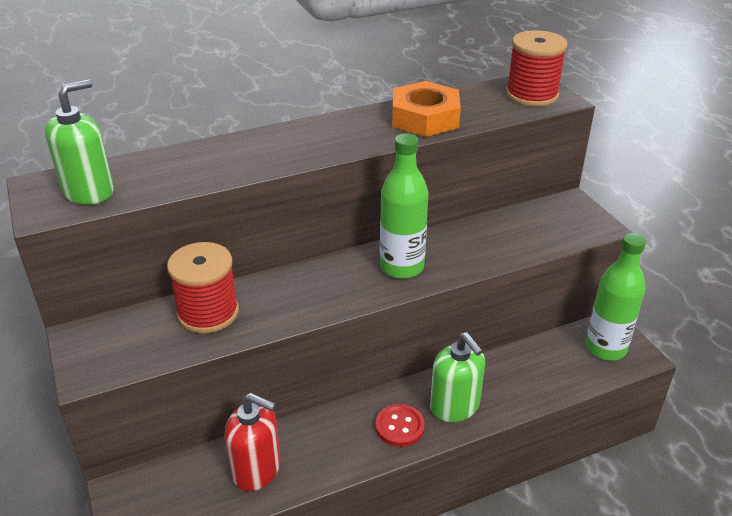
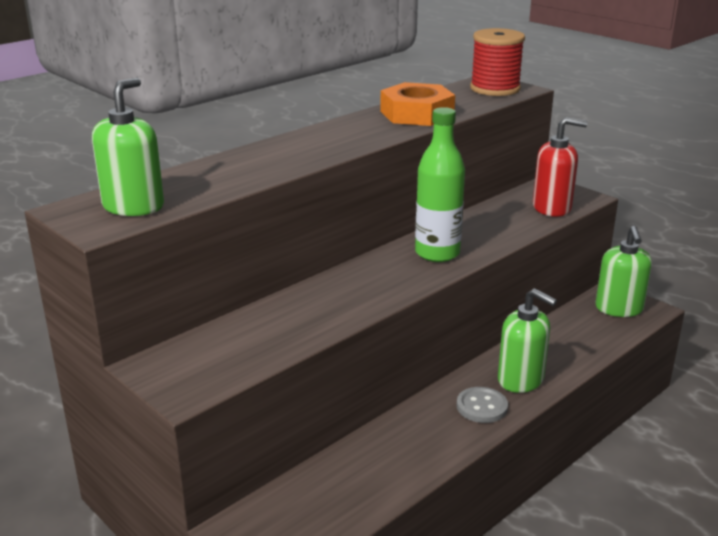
camera: 20 degrees left, 10 degrees down
(208, 313) = (276, 321): red spool -> none
(257, 469) = (367, 474): red soap dispenser -> red soap dispenser (552, 208)
(399, 426) = (481, 407): red button -> grey button
(605, 348) = (619, 309): green bottle -> green soap dispenser

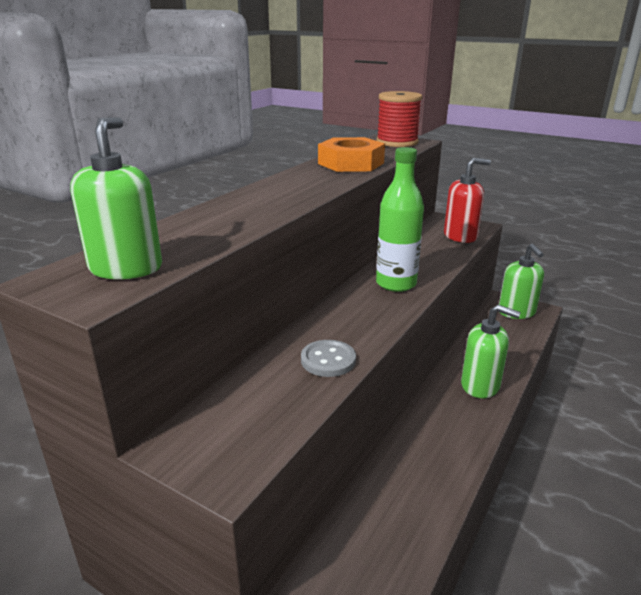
camera: 15 degrees left, 0 degrees up
(481, 407) = (463, 417): grey button -> grey button (328, 360)

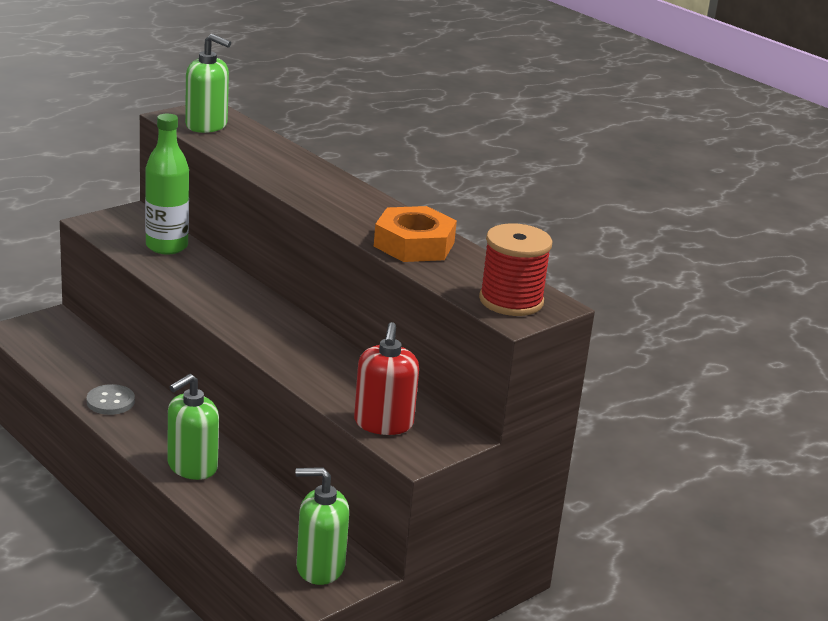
camera: 105 degrees right, 0 degrees up
(328, 360) = (175, 272): grey button -> grey button (110, 401)
(396, 284) = (279, 337): green bottle -> green bottle (166, 246)

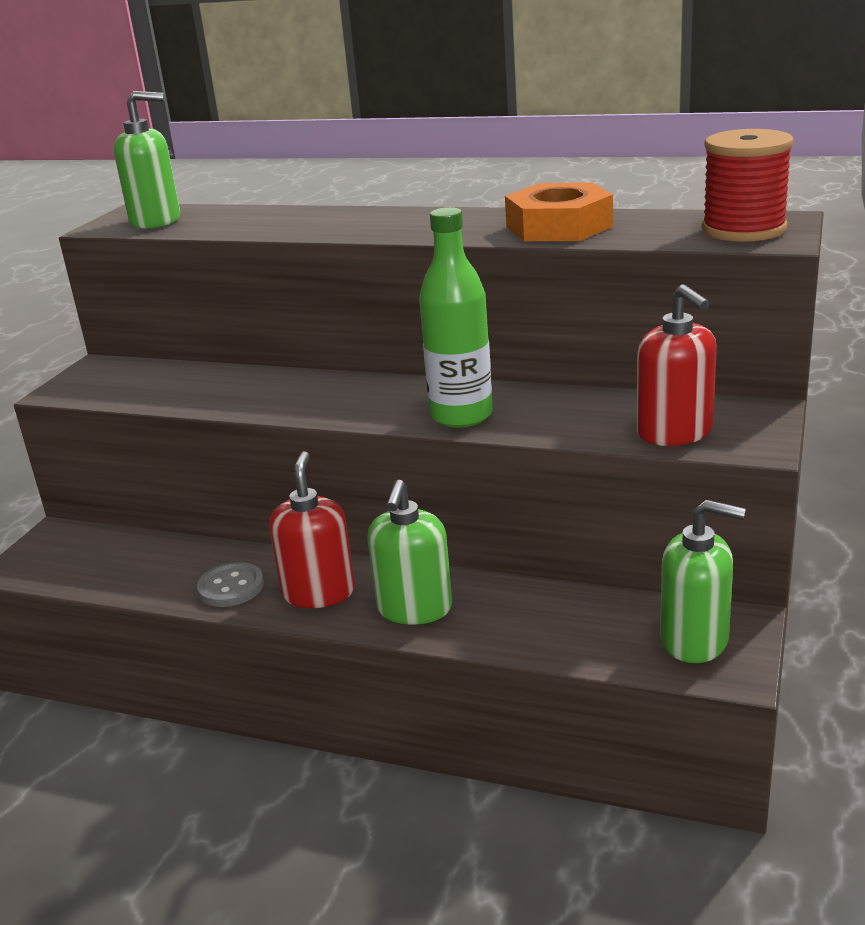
camera: 25 degrees left, 0 degrees up
(153, 430) = (318, 592): none -> red soap dispenser
(166, 246) = (182, 379): green bottle -> green bottle (461, 416)
(320, 567) = (695, 640): green soap dispenser -> green soap dispenser turned 135 degrees counterclockwise

